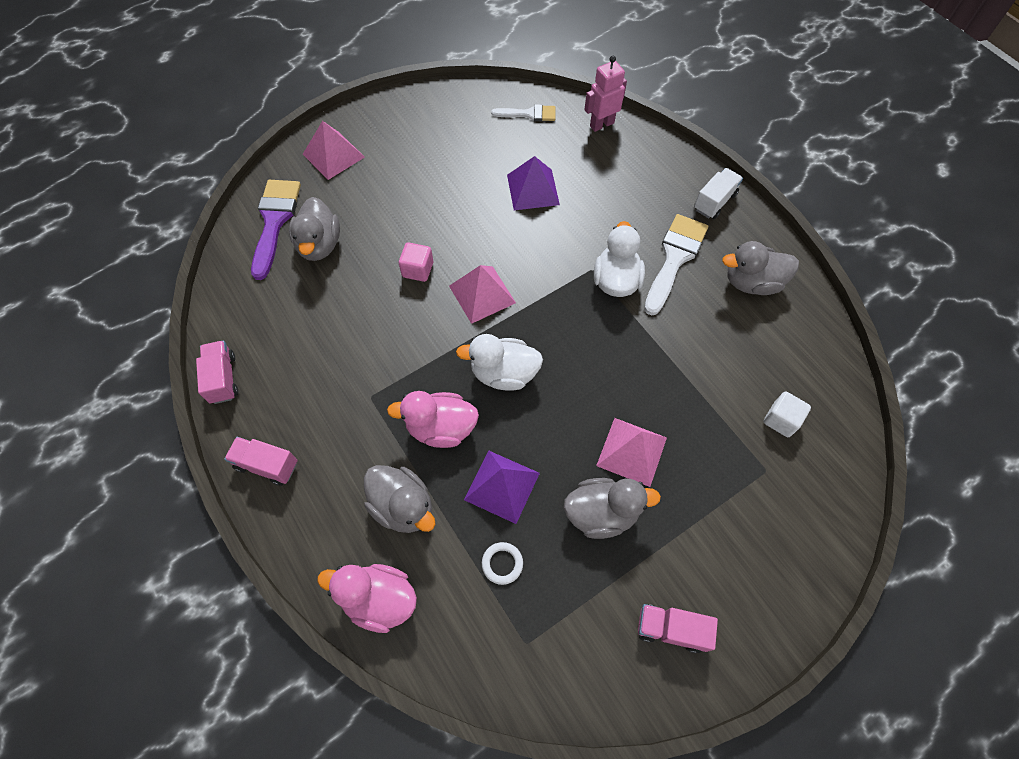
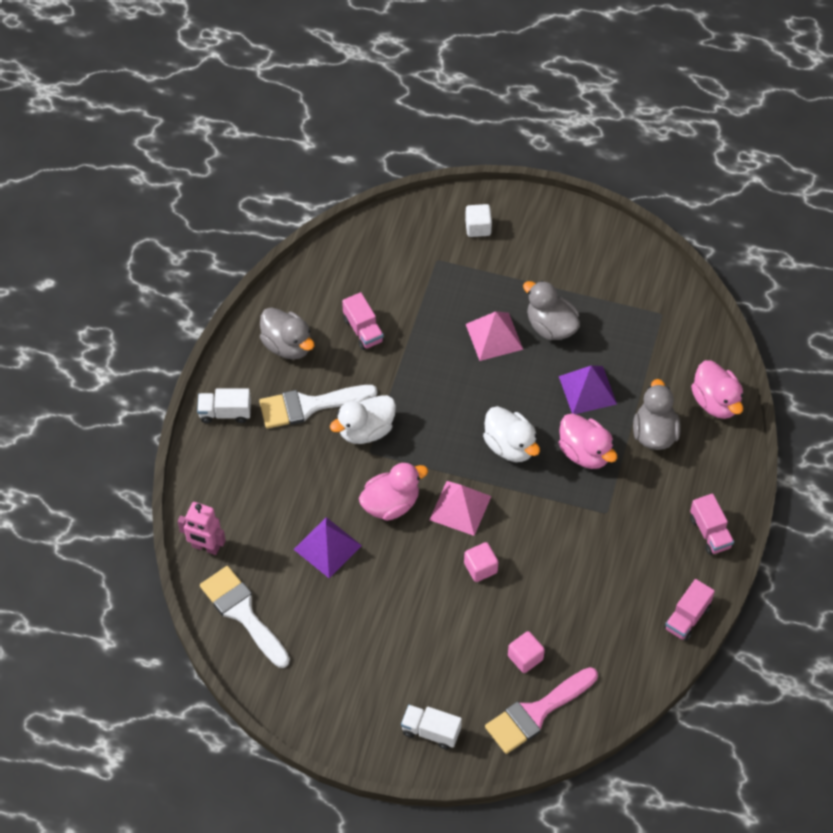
camera: 130 degrees left, 5 degrees down
(274, 221) = (536, 713): purple brush -> pink brush
(319, 245) = (525, 657): grey duck -> pink cube
(333, 155) = (431, 731): pink pyramid -> white truck
(502, 563) = (632, 356): white ring -> none
(529, 114) = (242, 613): white brush -> white brush, size x1.69
(531, 251) = (391, 504): none -> pink duck
(671, 629) = (583, 252): pink truck -> pink truck (363, 330)
(781, 420) = (391, 270): white cube -> white cube (478, 227)

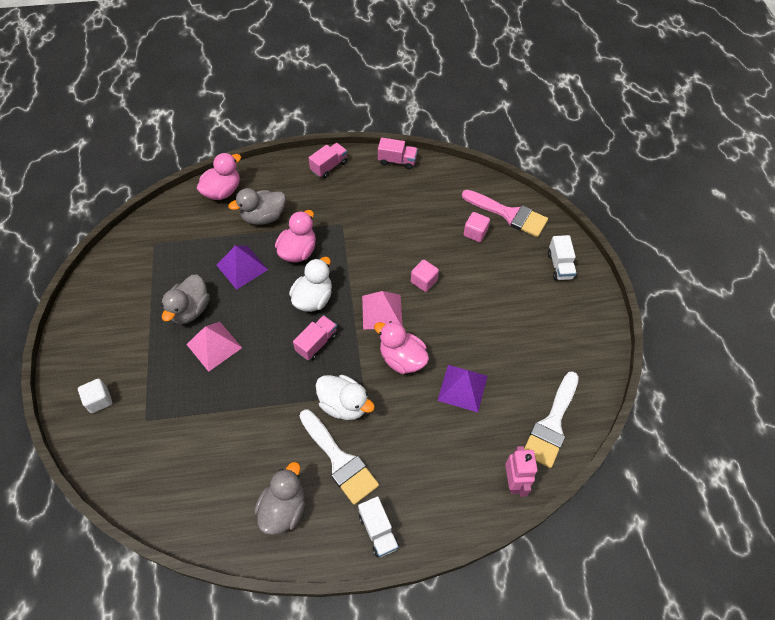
camera: 115 degrees left, 0 degrees up
(363, 330) = (243, 449): pink truck -> pink truck (316, 343)

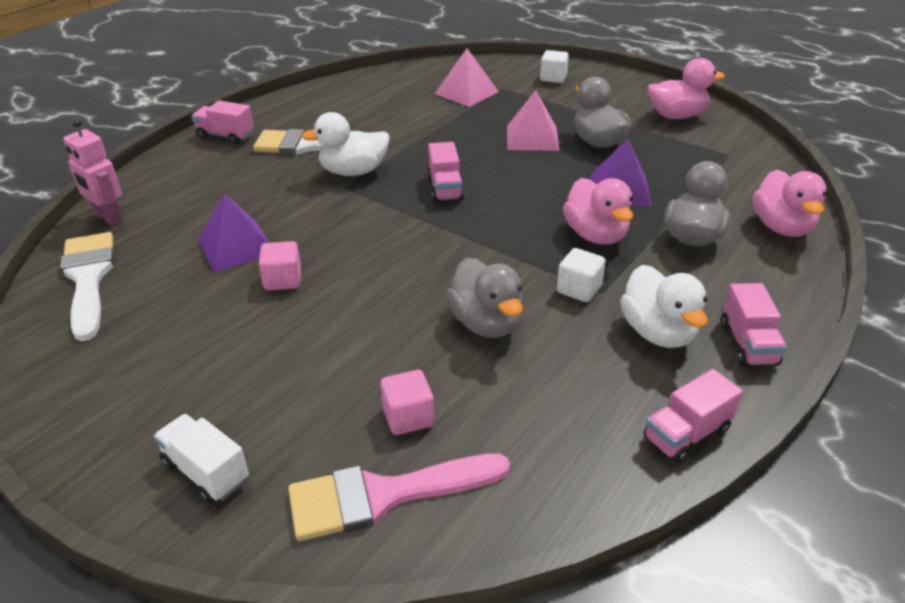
camera: 135 degrees right, 20 degrees down
(283, 508) = (322, 109): grey duck -> grey duck (486, 323)
(313, 298) = (506, 212): white duck -> white duck (658, 332)
(348, 232) = (579, 289): none -> white cube
(378, 531) = (225, 136): white truck -> pink truck
(382, 311) = (415, 248): pink pyramid -> pink pyramid (466, 92)
(402, 359) = (337, 228): pink duck -> pink duck (676, 115)
(424, 281) = (405, 305): pink cube -> pink cube (283, 280)

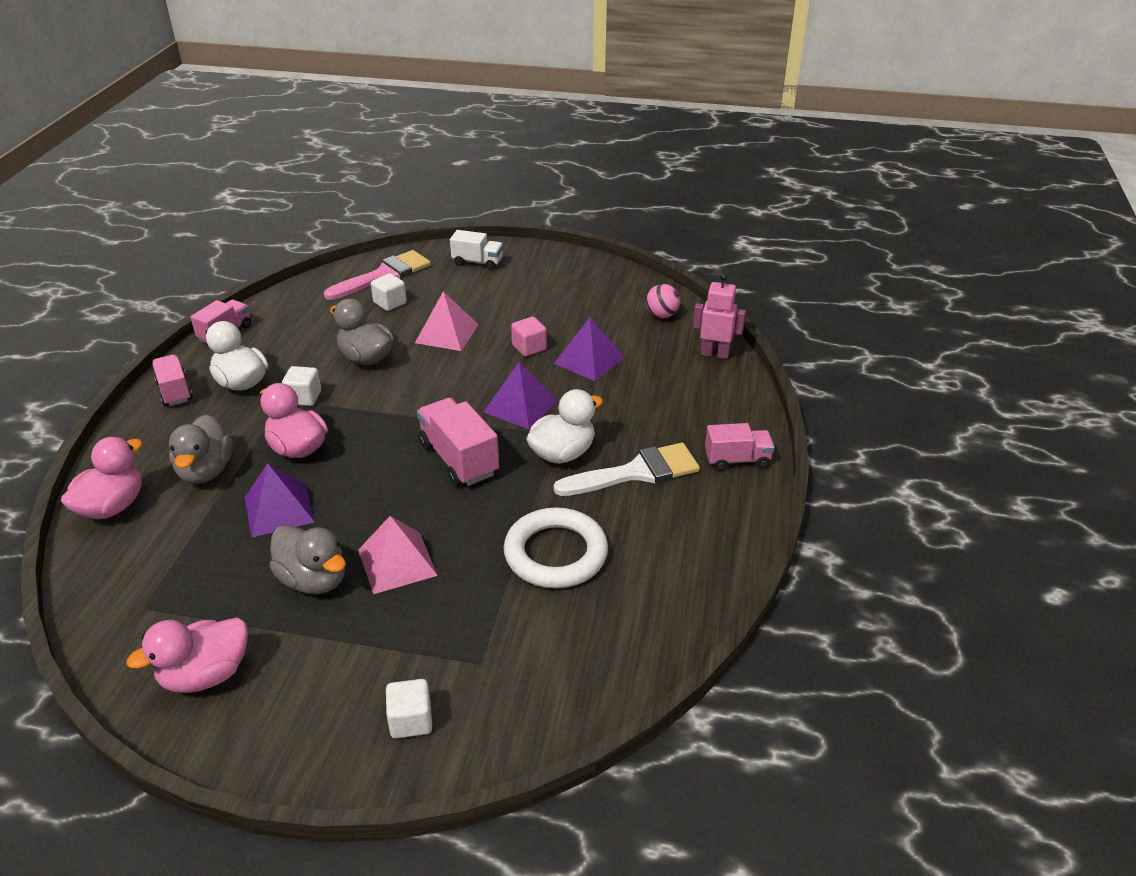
camera: 155 degrees right, 0 degrees up
(88, 278) = (662, 315): white brush -> pink ball
(352, 218) = (520, 406): none -> purple pyramid
(408, 417) = (390, 303): pink cube -> white cube
(417, 118) = (555, 553): none -> white ring
(445, 188) = (459, 459): pink truck -> pink truck, size x1.53
(466, 92) = (526, 632): pink pyramid -> pink pyramid (447, 333)
(781, 227) = (112, 506): pink duck -> pink duck turned 60 degrees clockwise

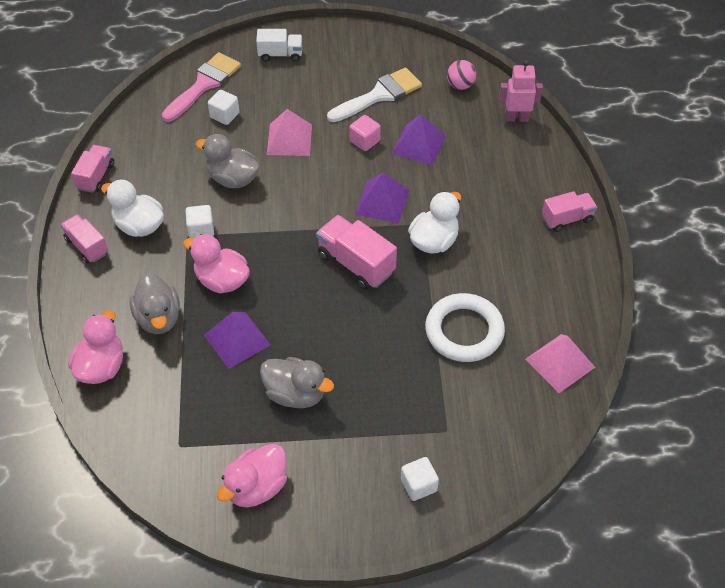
camera: 15 degrees left, 15 degrees up
(397, 562) = (350, 365): pink pyramid -> pink pyramid (559, 363)
(636, 472) = (496, 246): white brush -> white brush (379, 95)

